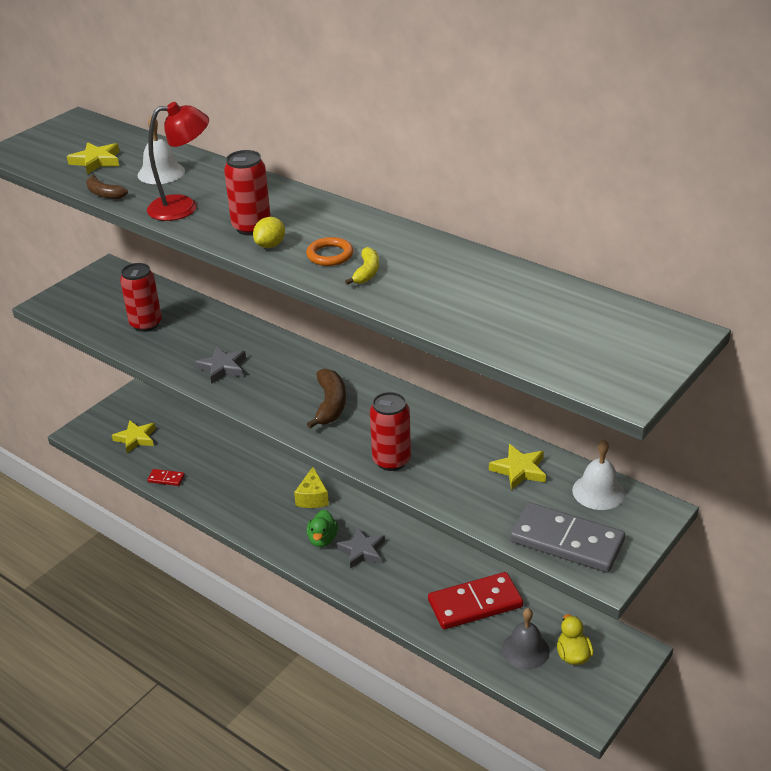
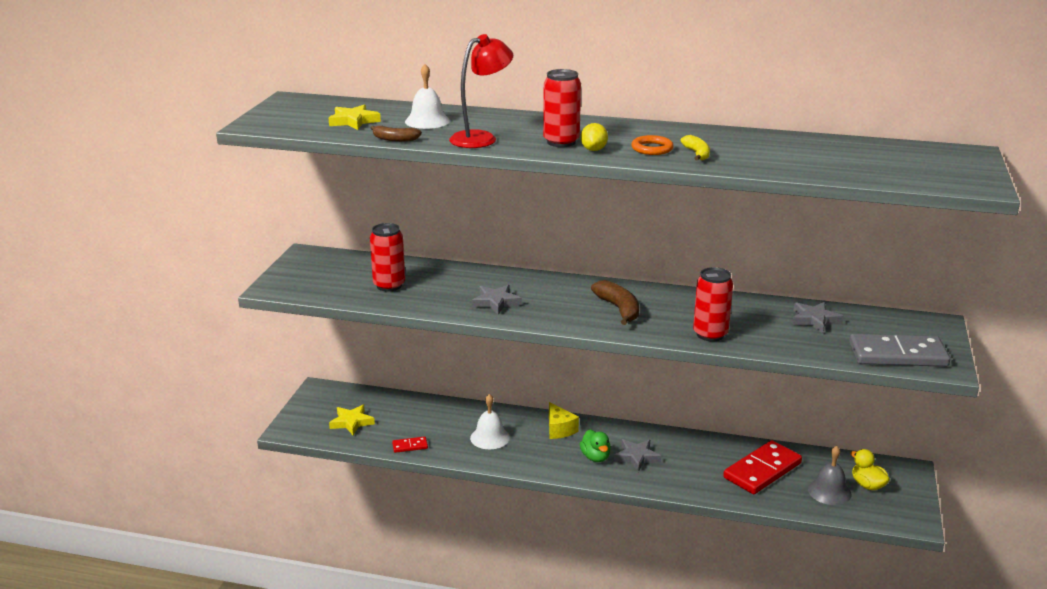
camera: 25 degrees left, 10 degrees down
(519, 470) = (814, 320): yellow star -> grey star
(598, 491) = (886, 321): white bell -> white bell (490, 437)

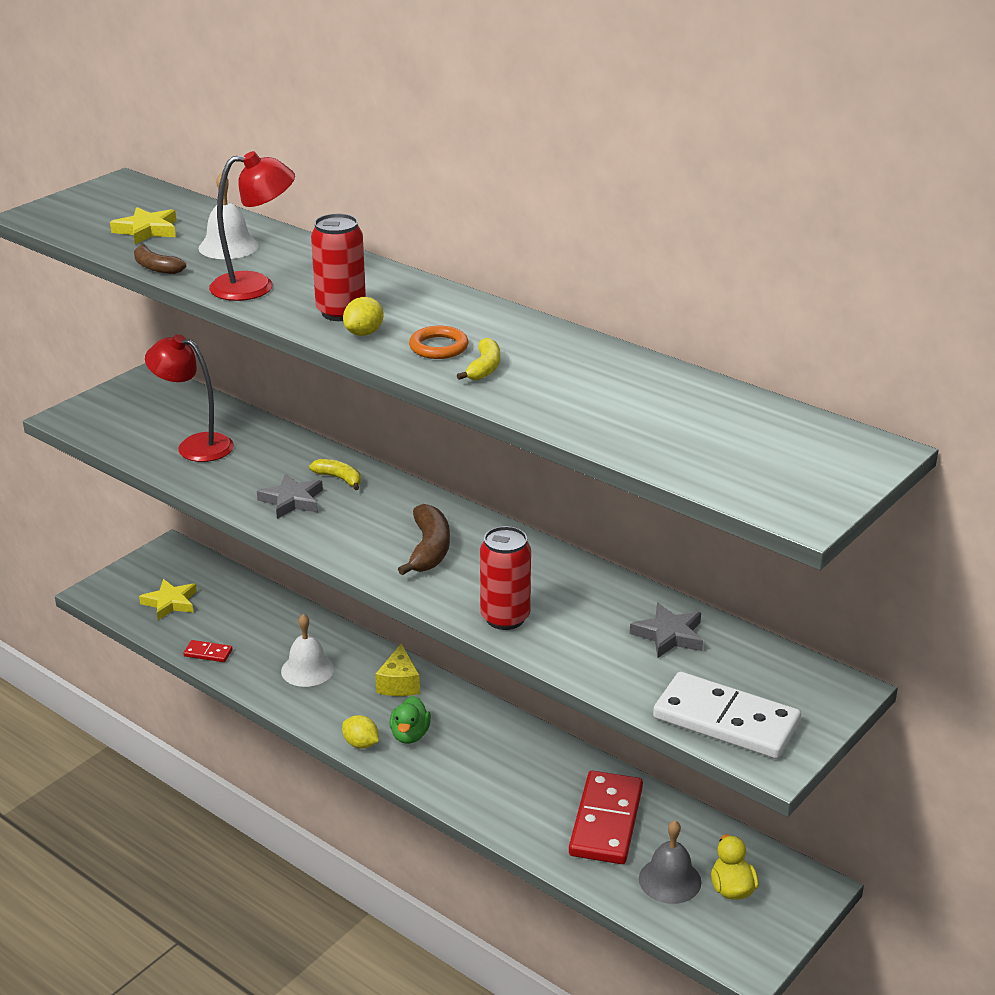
camera: 25 degrees right, 5 degrees up
(389, 285) = (195, 445): red can -> red lamp
(512, 283) = (339, 478): none -> yellow banana
(569, 471) = (361, 744): none -> yellow lemon
(636, 457) = (460, 751): grey star -> none
(762, 470) = (606, 821): red domino -> red domino turned 60 degrees counterclockwise
(898, 355) = (726, 721): grey domino -> white domino

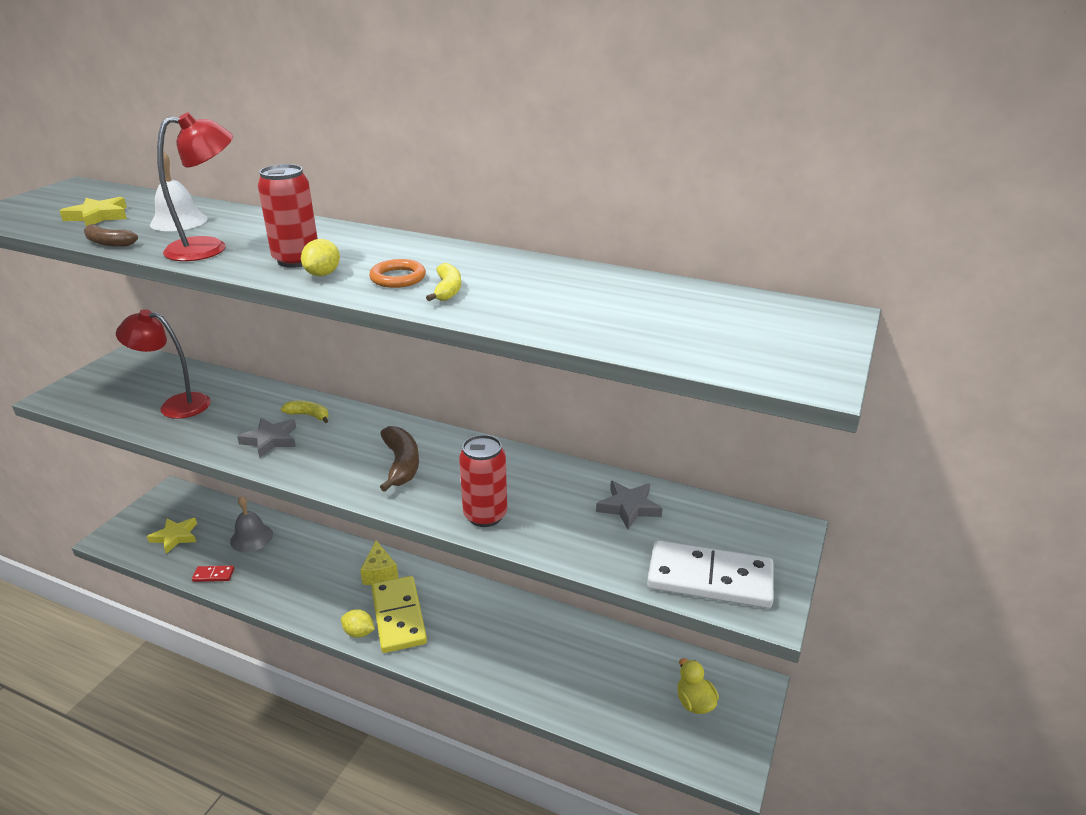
camera: 15 degrees left, 0 degrees up
(307, 669) = (301, 574): white bell -> none
(410, 735) = (398, 616): green duck -> yellow domino
(606, 821) = (577, 662): red domino -> none
(670, 880) = (644, 705): grey bell -> grey bell (251, 537)

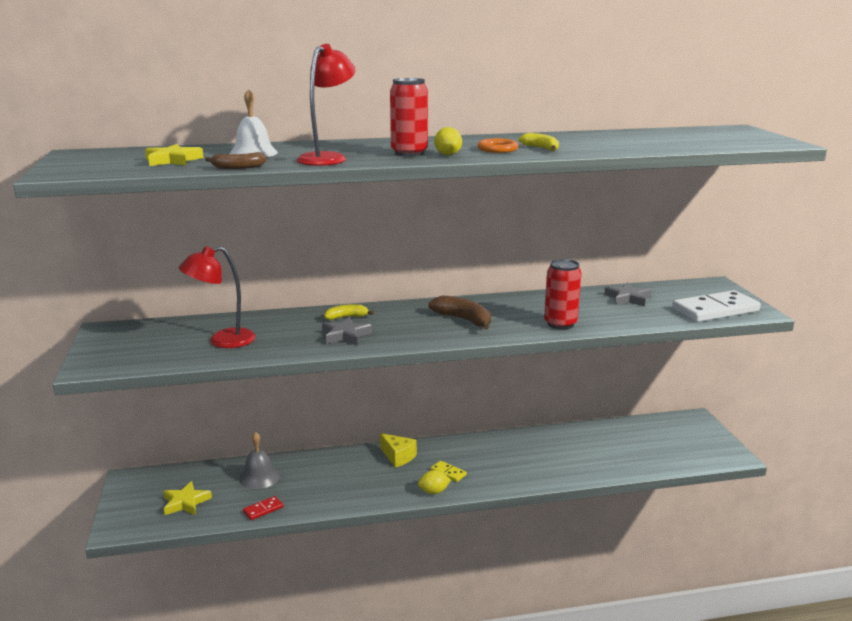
camera: 35 degrees left, 10 degrees down
(398, 616) = (448, 473): yellow domino -> yellow domino, size x0.44
(694, 702) = (677, 437): yellow duck -> none

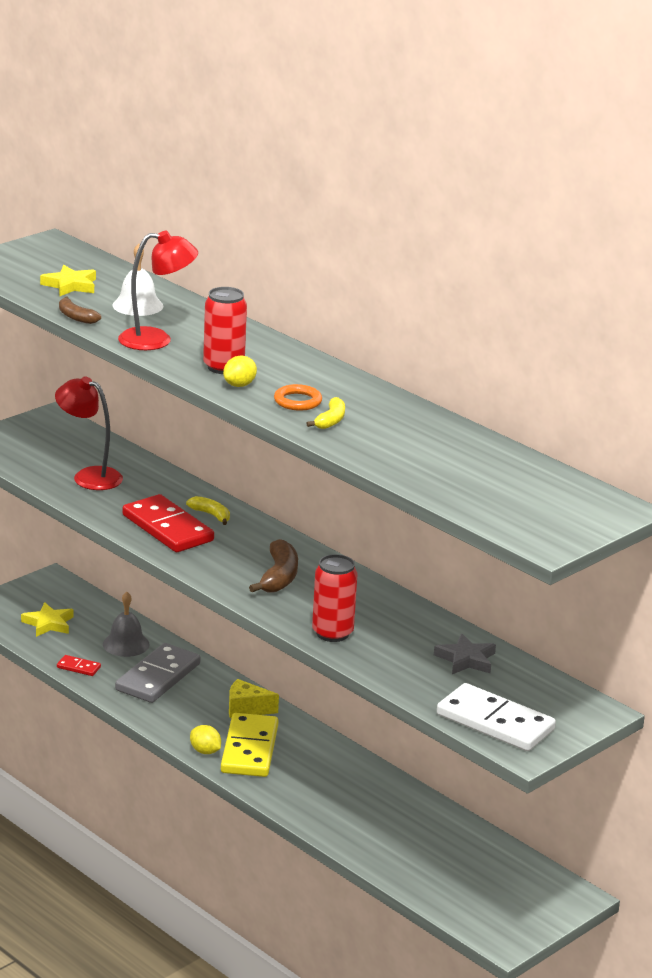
camera: 55 degrees right, 5 degrees up
(318, 478) = (158, 677): none -> grey domino
(345, 335) = (168, 528): grey star -> red domino
(398, 457) = (246, 709): yellow cheese -> yellow cheese turned 90 degrees clockwise
(448, 473) = (249, 749): yellow domino -> yellow domino, size x2.25

